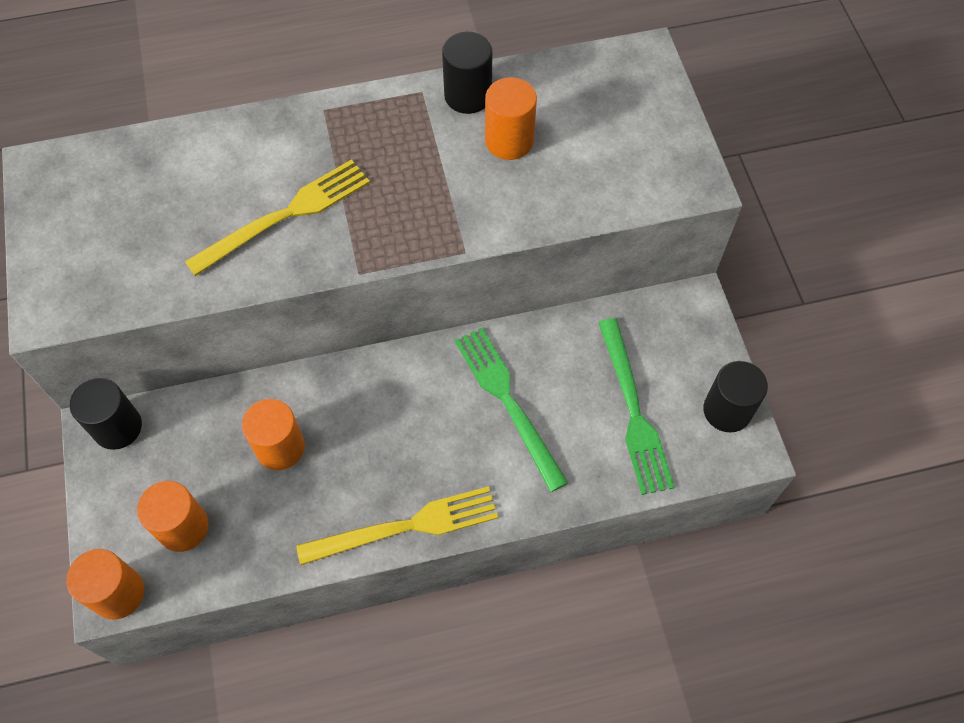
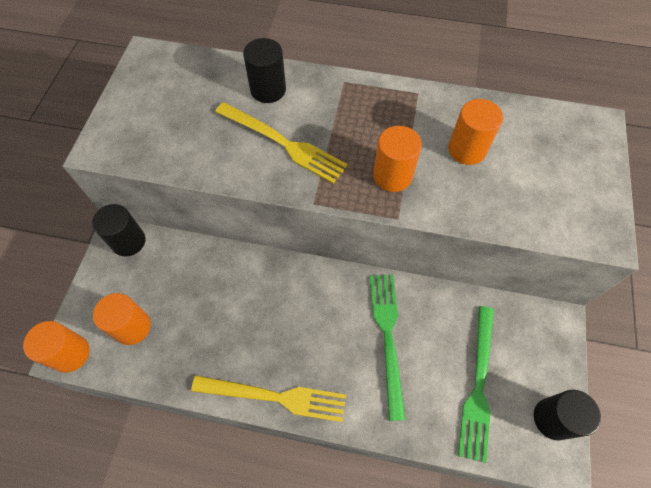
camera: 25 degrees right, 0 degrees up
(280, 447) = (219, 300): orange cylinder -> orange cylinder (392, 175)
(285, 216) = (283, 143): yellow fork -> yellow fork turned 45 degrees clockwise
(468, 96) = (450, 107): black cylinder -> black cylinder (268, 90)

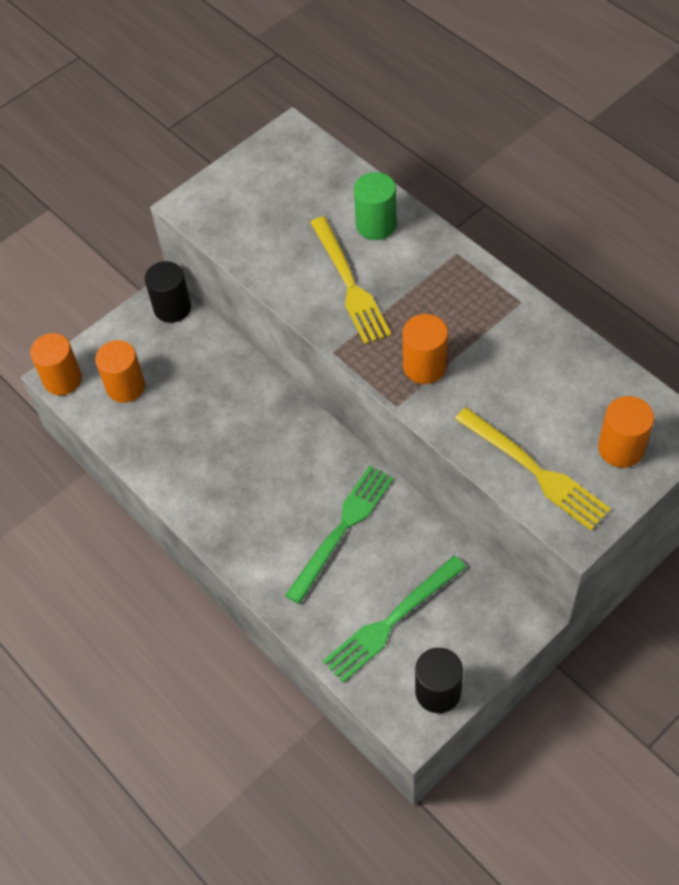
camera: 40 degrees right, 5 degrees down
(268, 90) = (376, 225): black cylinder -> green cylinder
(274, 397) = (202, 516): yellow fork -> yellow fork (534, 470)
(467, 149) = (518, 381): orange cylinder -> orange cylinder (621, 448)

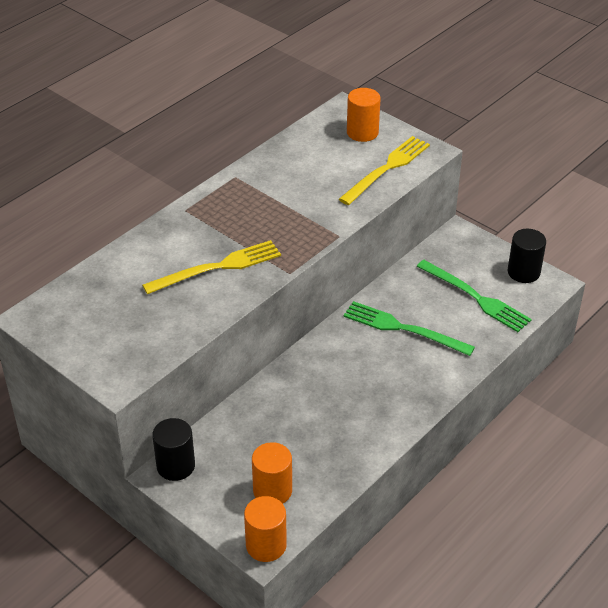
camera: 100 degrees left, 15 degrees down
(376, 225) = (151, 255): green cylinder -> none
(424, 366) = (300, 222): orange cylinder -> none

